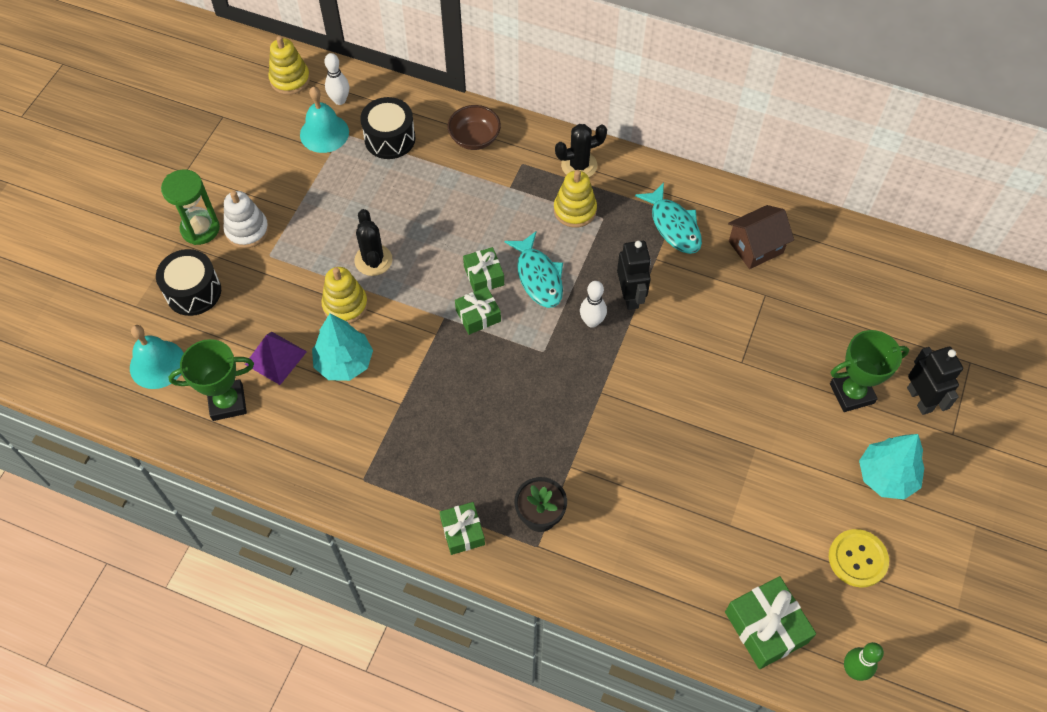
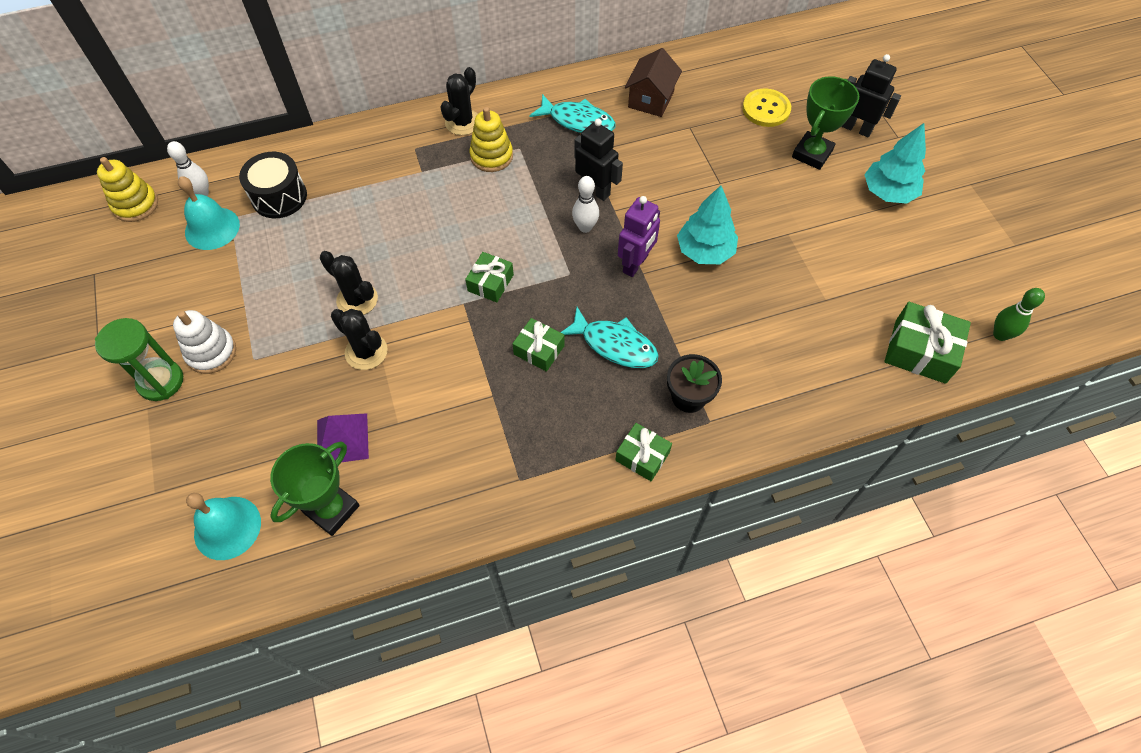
camera: 40 degrees left, 0 degrees up
(193, 292) = (205, 439): black drum -> none
(344, 362) = (411, 398): turquoise tree -> turquoise tree (705, 251)
(345, 305) = (366, 352): yellow stacking toy -> black cactus
(474, 138) = (356, 153): brown bowl -> none
(484, 275) = (465, 250): green gift -> green gift (539, 350)
(538, 277) = (511, 222): turquoise fish -> turquoise fish (615, 345)
(602, 380) = (636, 264): none -> purple robot
(857, 559) = (927, 259): yellow button -> yellow button (766, 109)

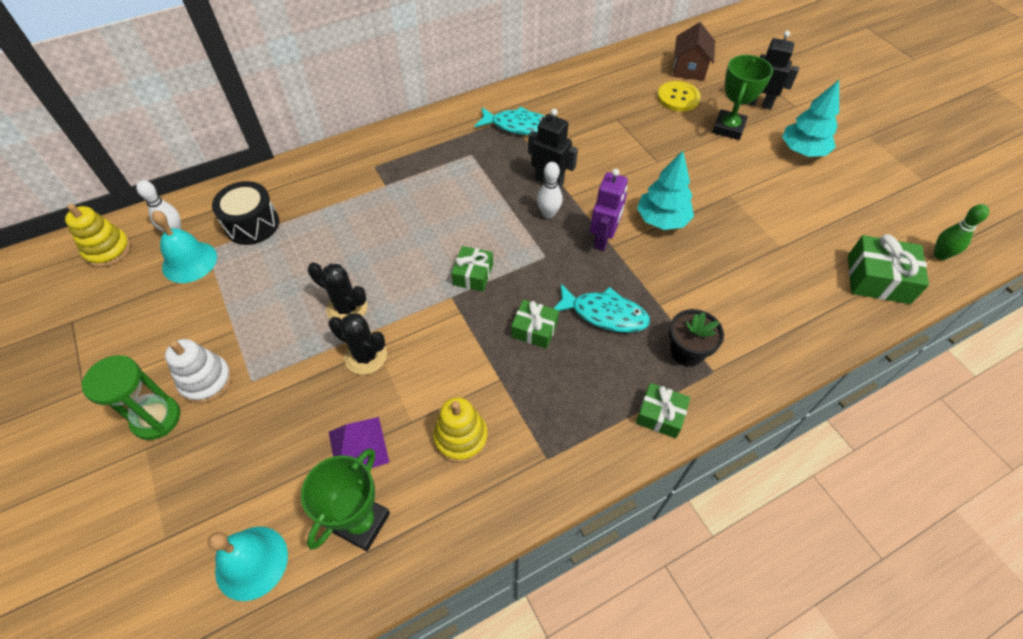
camera: 10 degrees left, 5 degrees down
(463, 122) = (414, 139): black cactus -> none
(491, 156) = (447, 164): yellow stacking toy -> yellow stacking toy (461, 437)
(651, 99) = (577, 101): brown house -> brown house (689, 69)

